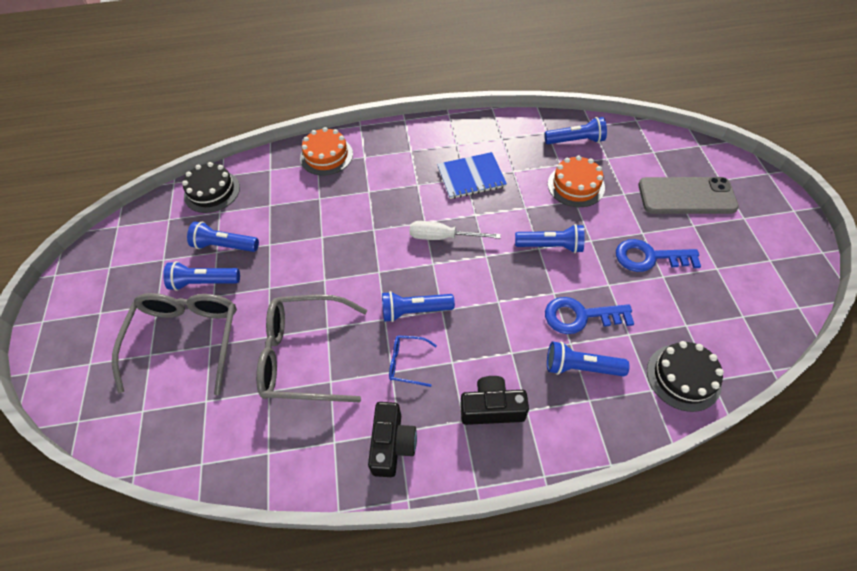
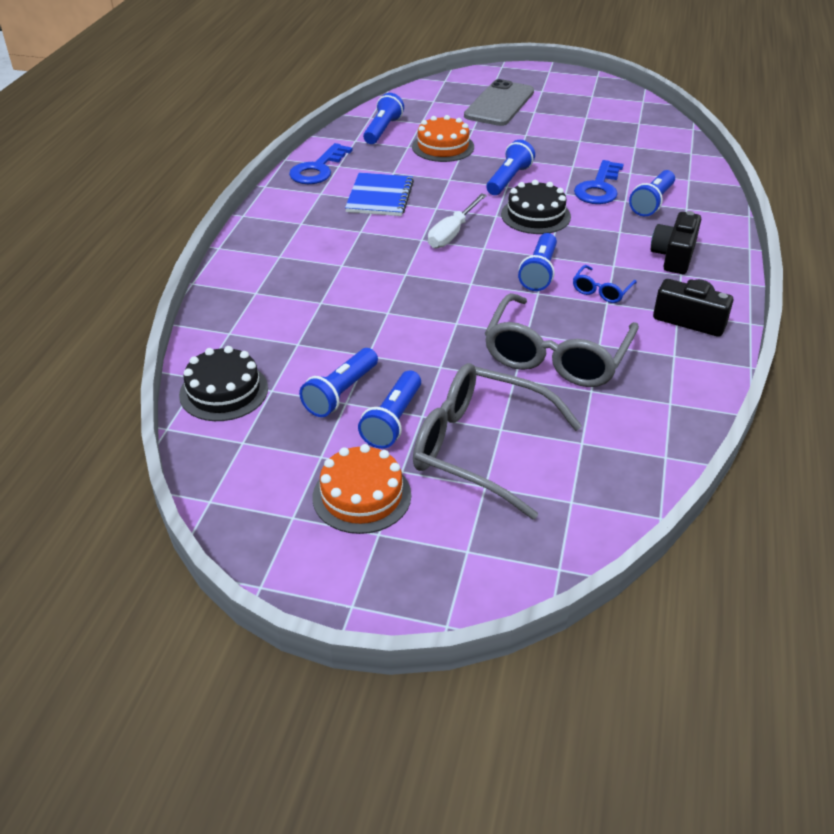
camera: 70 degrees left, 15 degrees down
(326, 156) = (249, 283): orange cake -> orange cake (362, 496)
(649, 257) = (555, 140): blue key -> blue key (318, 169)
(683, 377) = (683, 163): black cake -> black cake (535, 215)

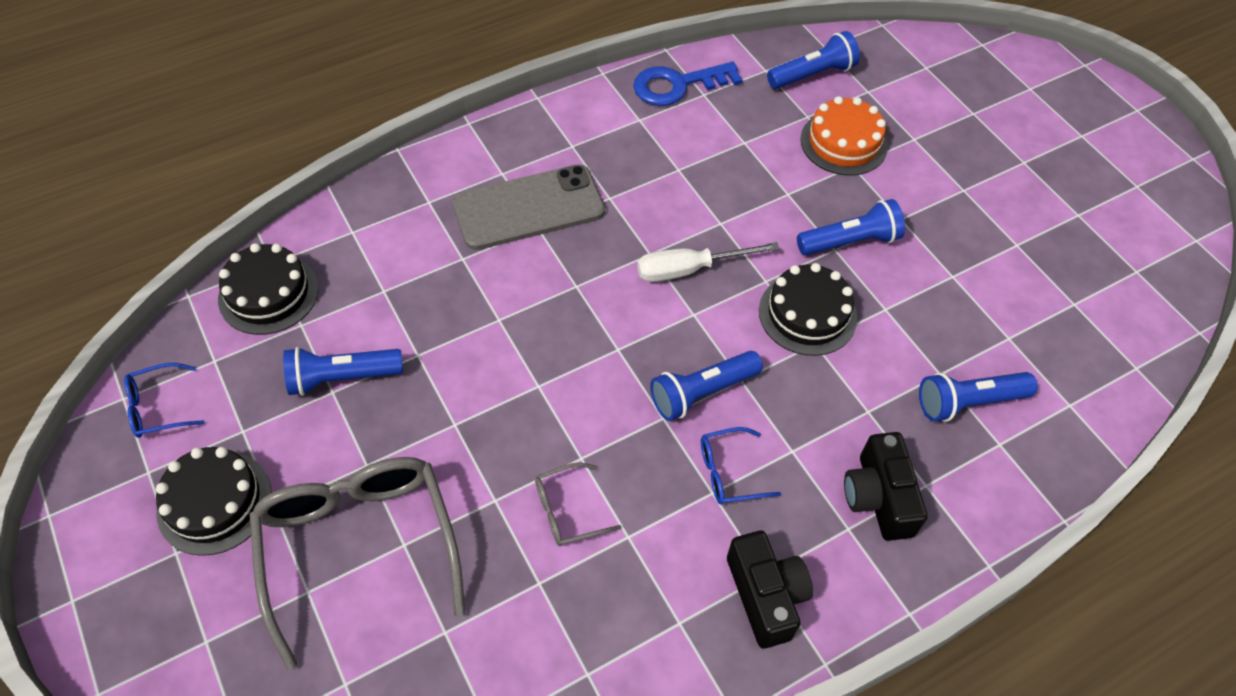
camera: 45 degrees right, 15 degrees up
(244, 487) = (158, 407): none -> blue glasses
(362, 496) = (214, 502): orange cake -> black cake
(380, 197) = (687, 166): blue notebook -> none
(393, 421) = (338, 448): blue flashlight -> none
(499, 104) = (997, 122): grey phone -> grey phone (529, 208)
(556, 356) = (567, 511): grey glasses -> grey glasses, size x0.44
(599, 188) = (936, 331): blue key -> none
(674, 256) = (878, 497): black camera -> black camera turned 75 degrees counterclockwise

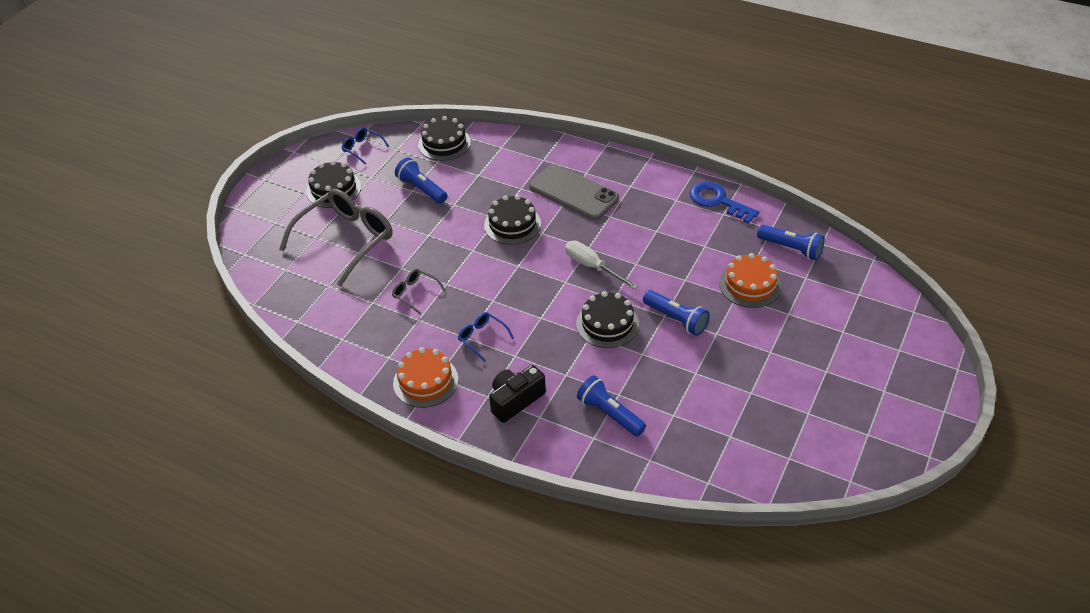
camera: 60 degrees right, 10 degrees down
(528, 309) = (512, 224): none -> black cake
(702, 393) = (519, 307): blue flashlight -> none
(766, 596) = (425, 381): black camera -> orange cake

